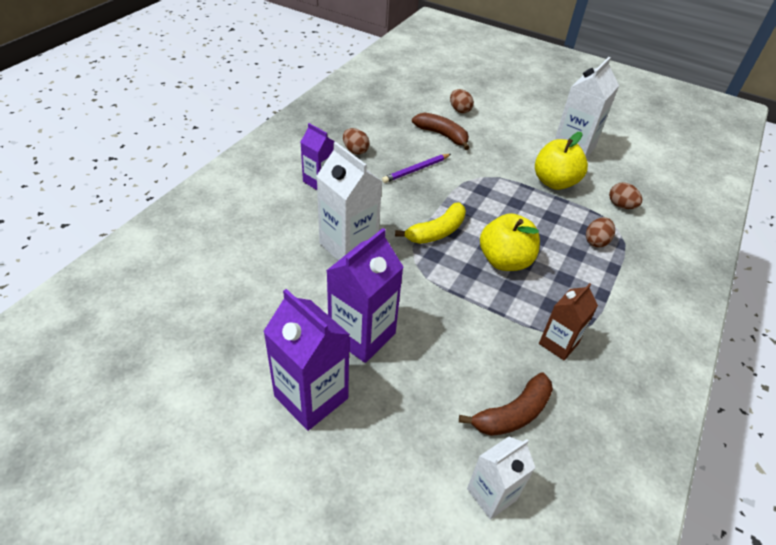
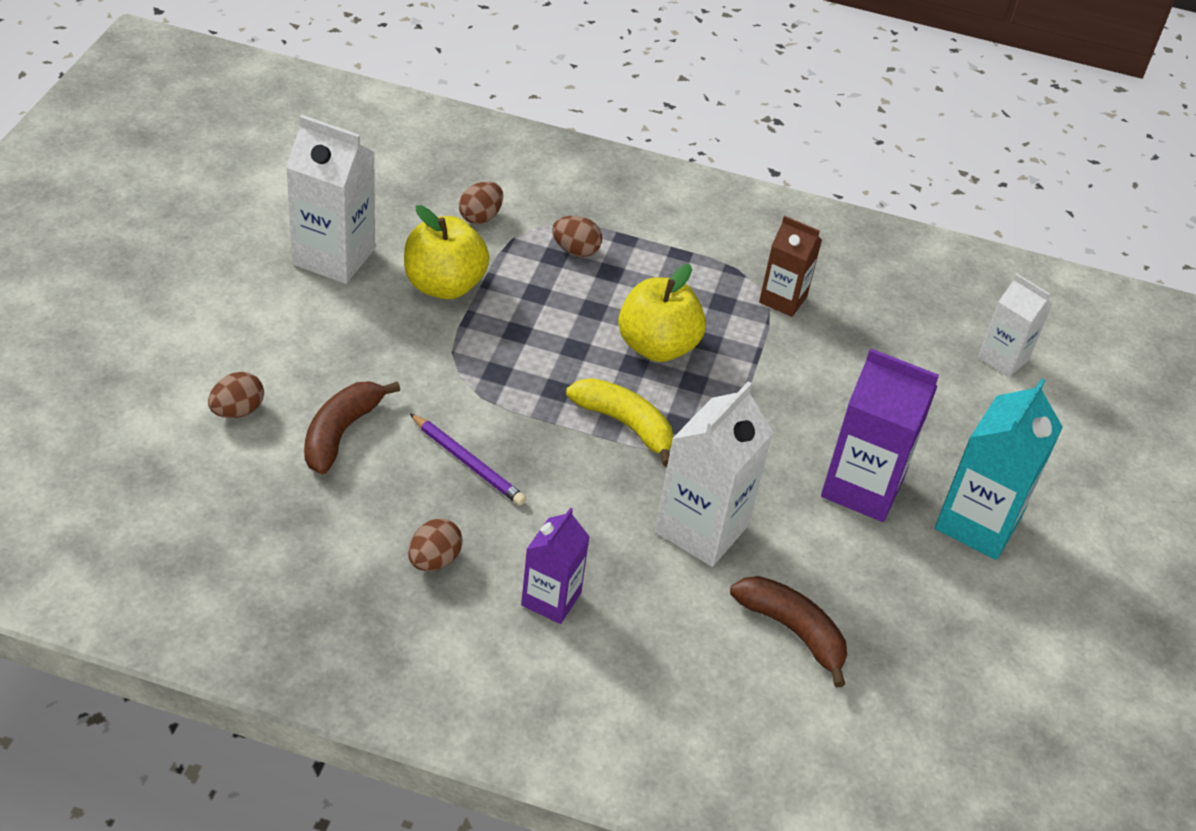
camera: 105 degrees left, 0 degrees up
(311, 397) = (977, 523): purple carton -> turquoise carton
(512, 414) = (902, 342): brown banana -> brown banana (792, 631)

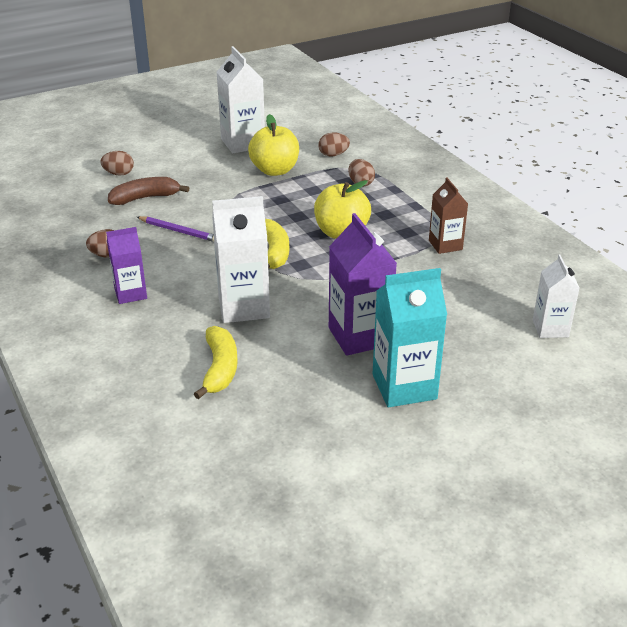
camera: 50 degrees right, 10 degrees down
(468, 462) = (179, 231): purple pencil -> purple pencil turned 60 degrees counterclockwise
(792, 631) = (220, 369): brown banana -> yellow banana

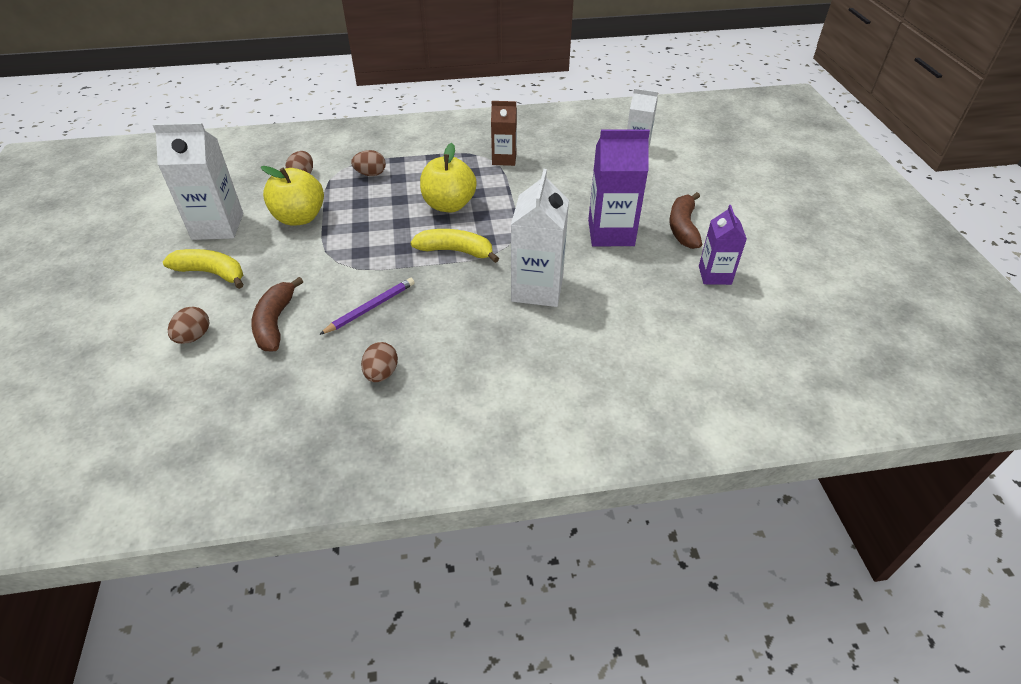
camera: 70 degrees left, 10 degrees up
(130, 293) = (471, 365): purple carton -> purple carton (714, 275)
(220, 369) = (626, 322): yellow banana -> yellow banana (211, 273)
(404, 386) = (683, 227): turquoise carton -> brown banana

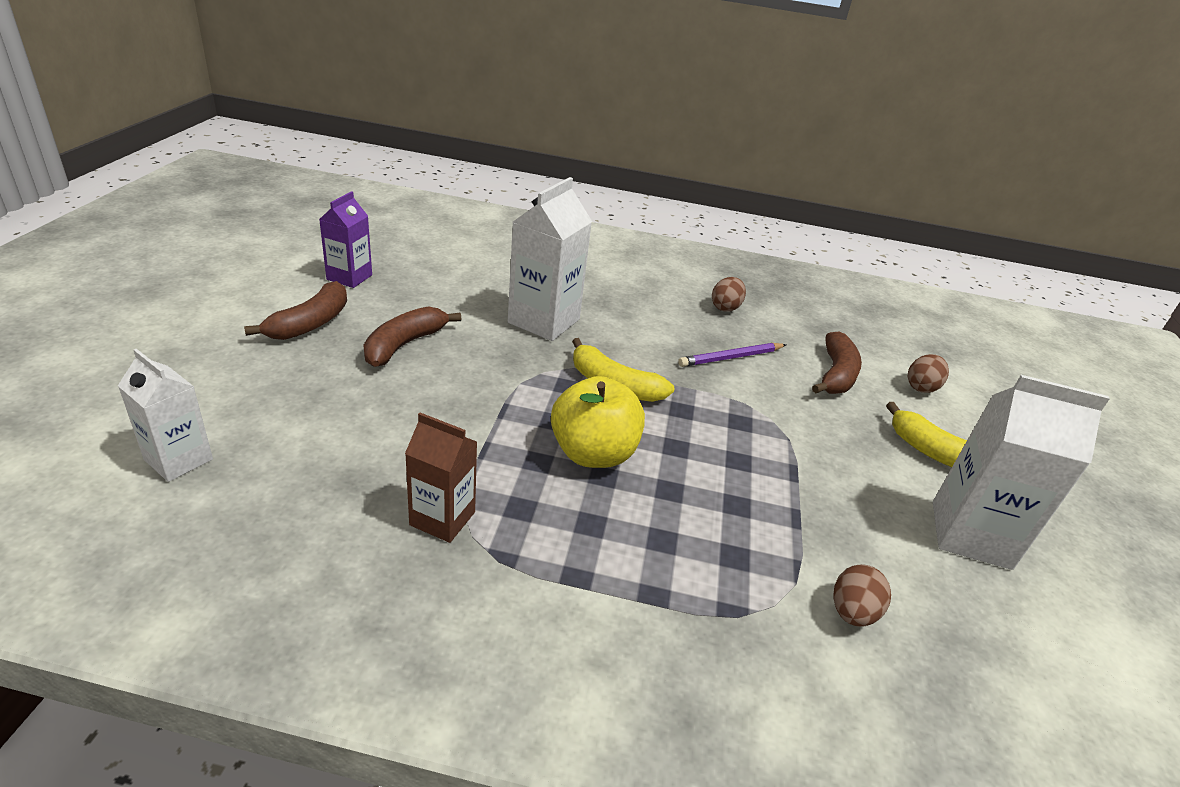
camera: 165 degrees left, 10 degrees down
(299, 218) = (837, 508): yellow apple -> none
(371, 174) = (713, 569): brown egg -> none
(611, 233) = (404, 345): purple carton -> brown banana

